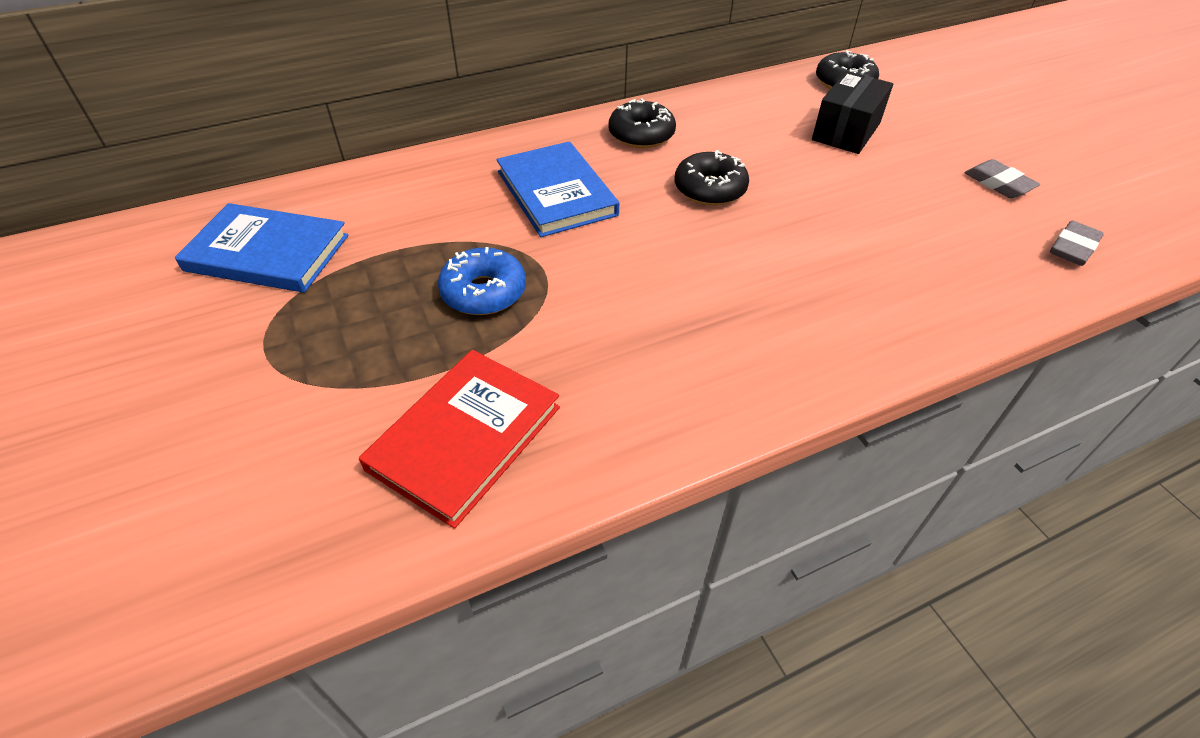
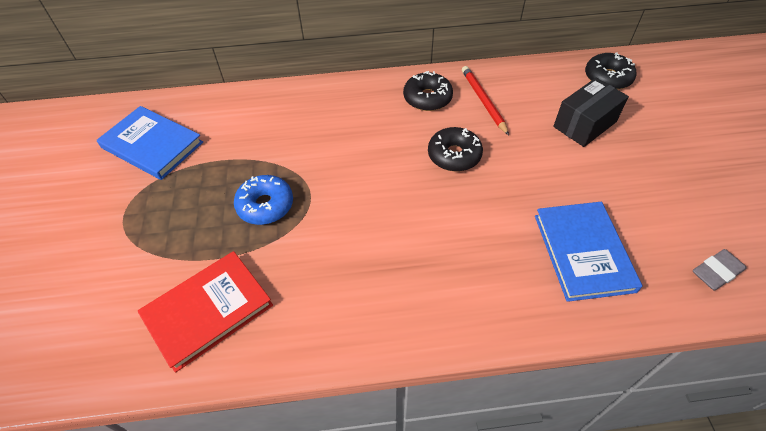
camera: 20 degrees right, 5 degrees up
(556, 193) = (346, 136): blue book -> blue book (583, 252)
(713, 127) = (483, 101): none -> red pencil
(998, 184) = (686, 198): grey eraser -> none

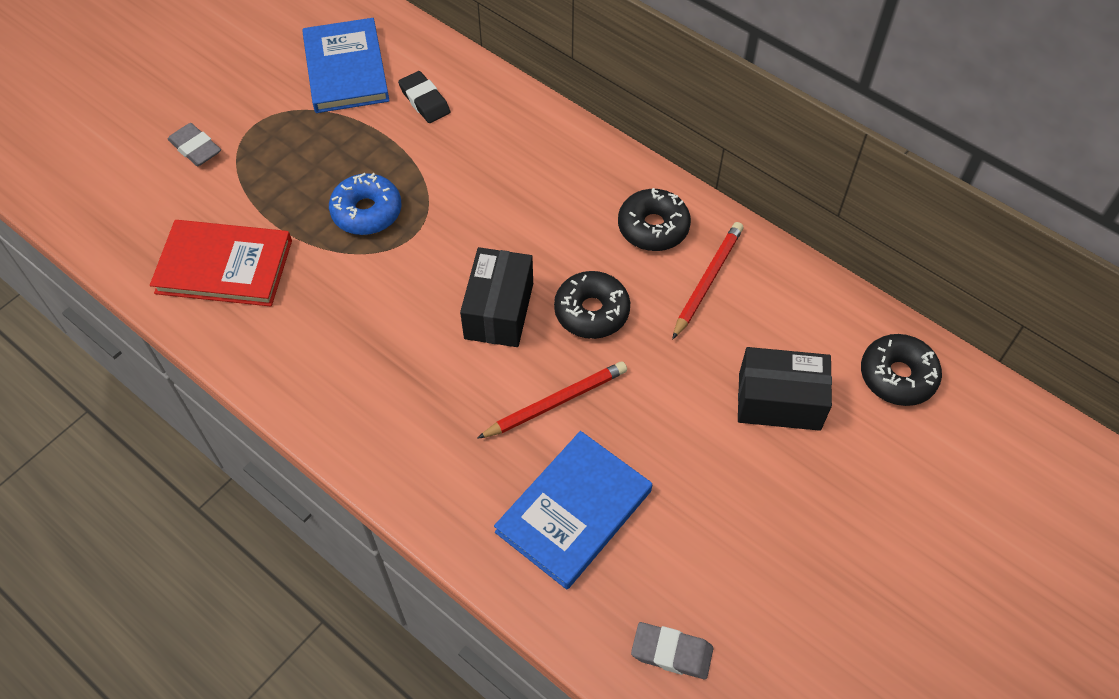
camera: 45 degrees right, 5 degrees up
(94, 260) = (195, 148): none -> grey eraser
(225, 127) = (425, 101): none -> black eraser
(409, 193) = (499, 311): none -> black box
(499, 210) = (556, 402): none -> red pencil

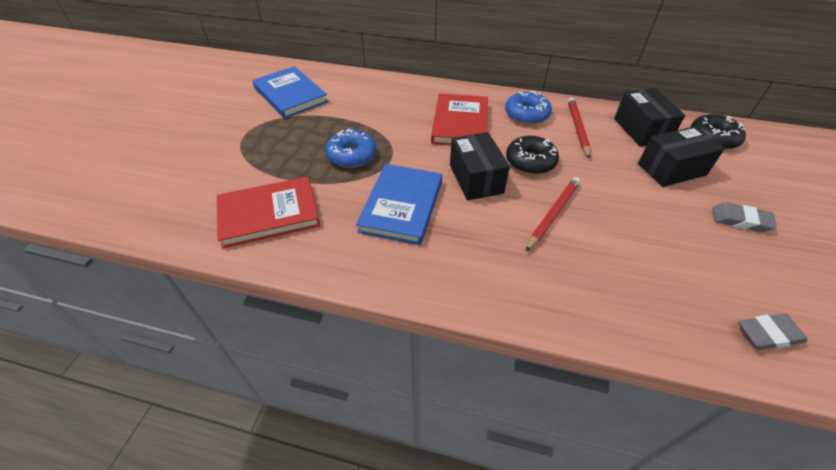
camera: 25 degrees left, 10 degrees down
(195, 148) = (209, 157): grey eraser -> grey eraser (740, 220)
(425, 101) = (349, 96): black eraser -> none
(545, 208) = (460, 123): none -> red book
(574, 511) = (622, 272): blue book -> blue book (401, 206)
(653, 227) = (526, 114): black donut -> blue donut
(801, 319) = (641, 130): none -> black box

